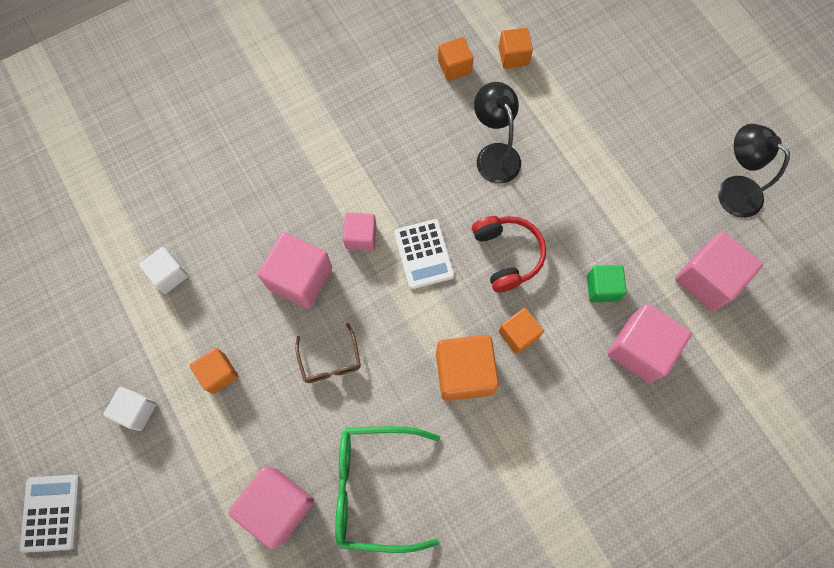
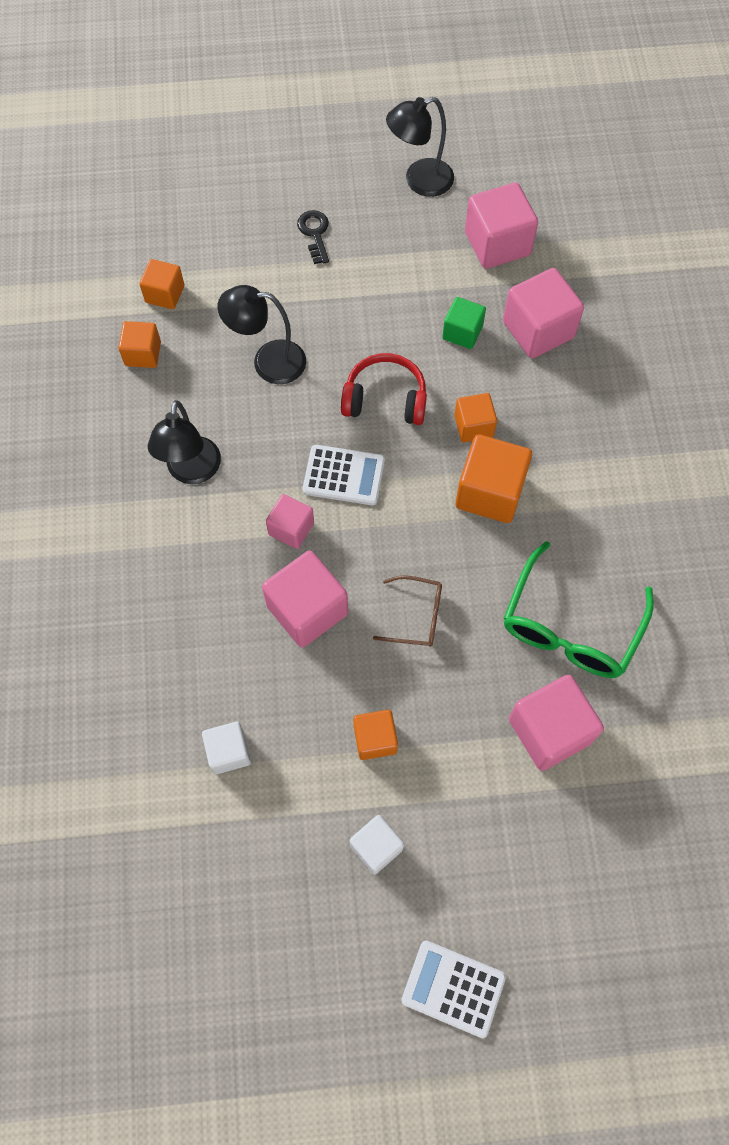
camera: 65 degrees left, 5 degrees down
(374, 146) = (192, 471): none -> black lamp
(630, 134) = (315, 233): none -> black key

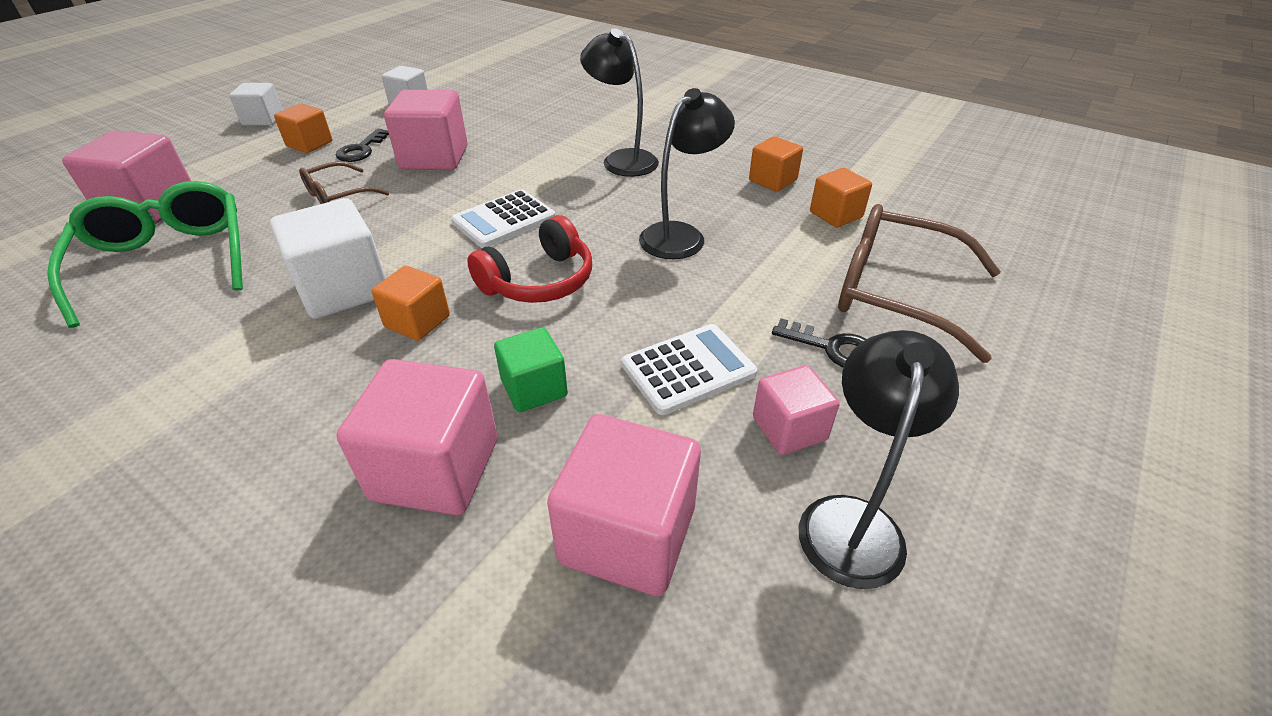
camera: 130 degrees right, 25 degrees down
(236, 228) = (895, 292): none -> brown glasses
(291, 529) = (503, 177): pink cube -> pink cube (789, 428)
(345, 683) = (361, 150): none -> black key
(453, 988) = (158, 110): white calculator -> white calculator (688, 369)
(490, 492) = (343, 289): orange cube -> white cube

